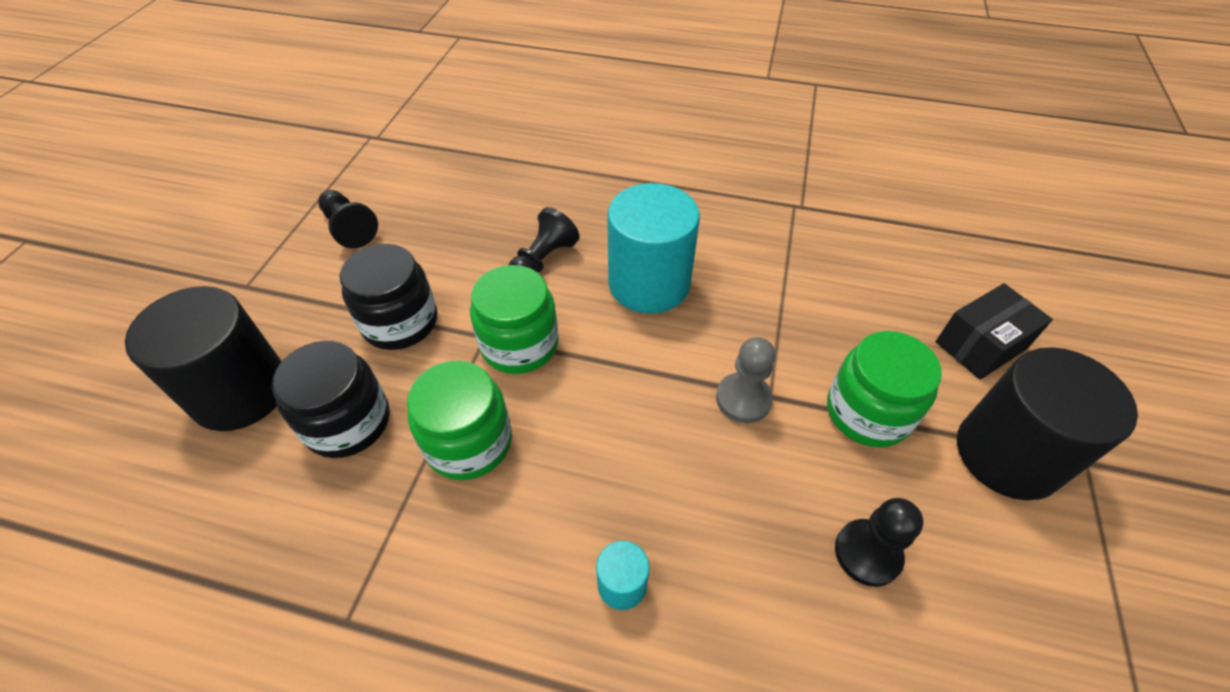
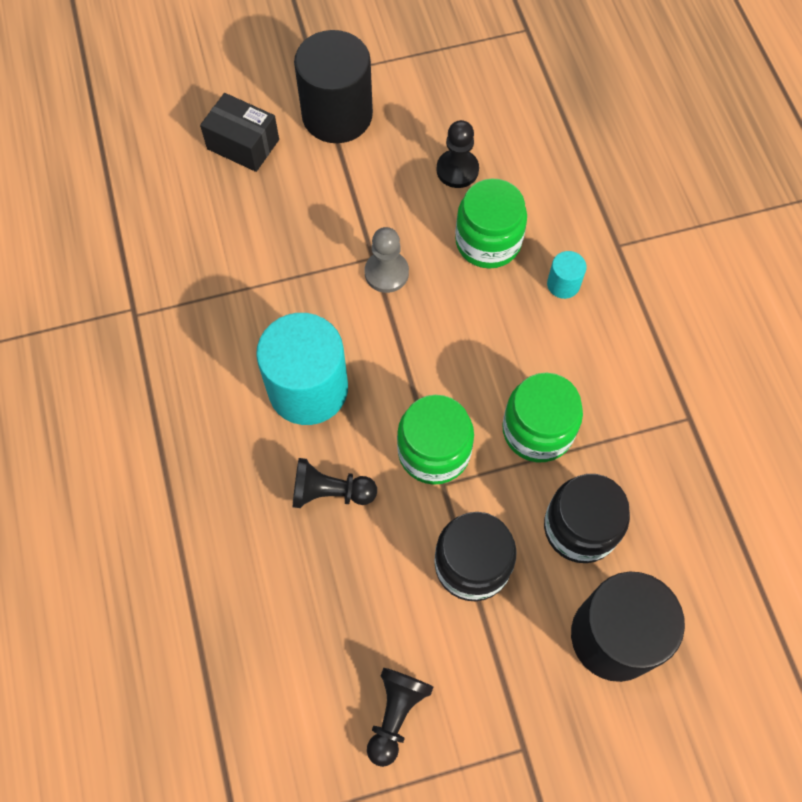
camera: 120 degrees left, 15 degrees up
(868, 412) = (350, 196): green jar -> green jar (488, 241)

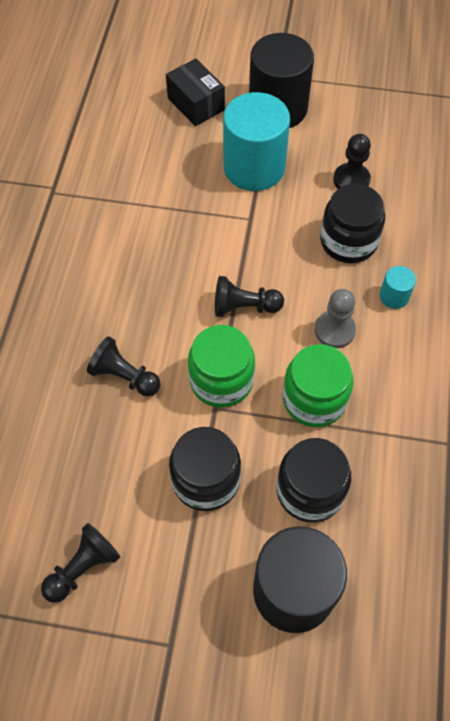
camera: 25 degrees right, 5 degrees down
(308, 389) = (149, 294): turquoise cylinder -> turquoise cylinder (254, 167)
(386, 273) = (255, 234): grey pawn -> grey pawn (334, 330)
(416, 360) = (244, 307): none -> black pawn
(488, 241) = (348, 241): green jar -> black jar

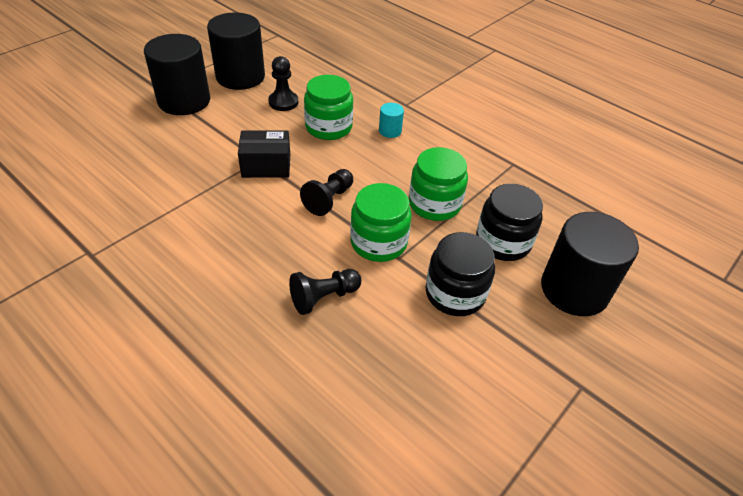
camera: 60 degrees left, 15 degrees down
(83, 567) = (480, 416): black pawn -> none
(196, 104) = (124, 134): black box -> black box (266, 166)
(254, 167) = (218, 136): turquoise cylinder -> none
(334, 330) = (390, 168): grey pawn -> none
(348, 241) = (328, 127): black jar -> green jar
(356, 120) = (240, 77): none -> black cylinder

